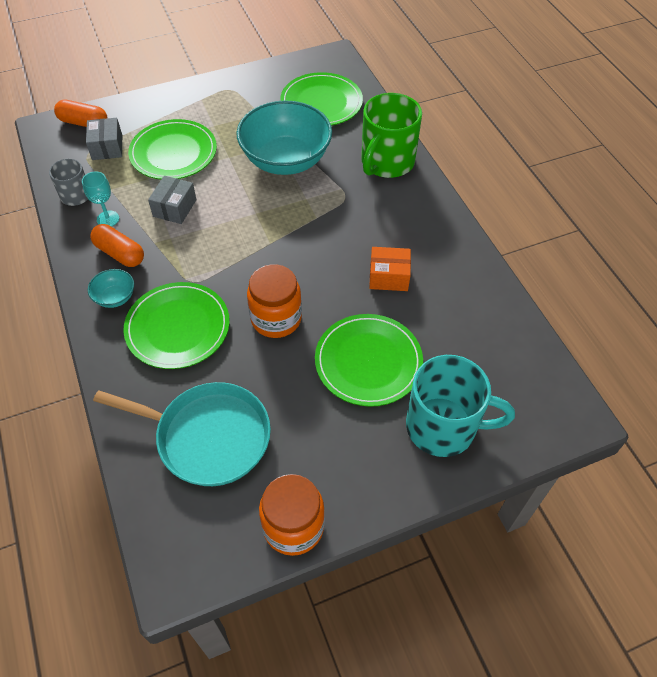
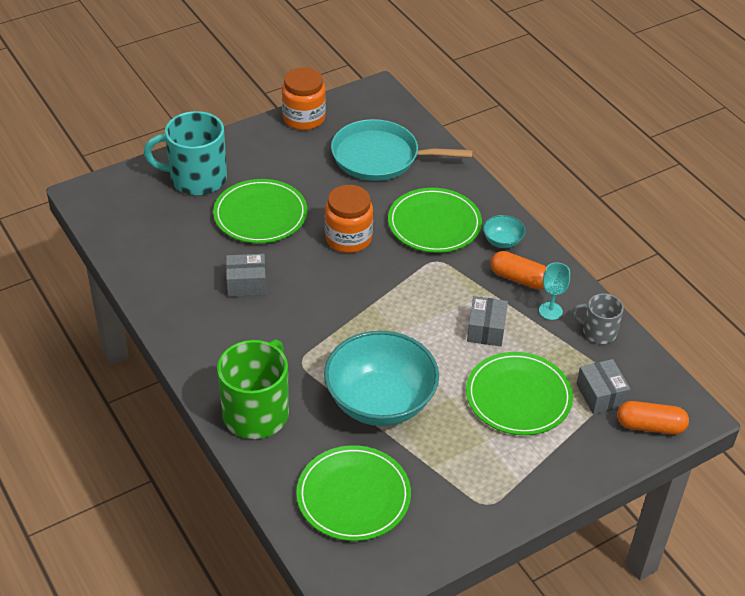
camera: 170 degrees right, 10 degrees down
(389, 277) = (246, 284): orange box -> grey box

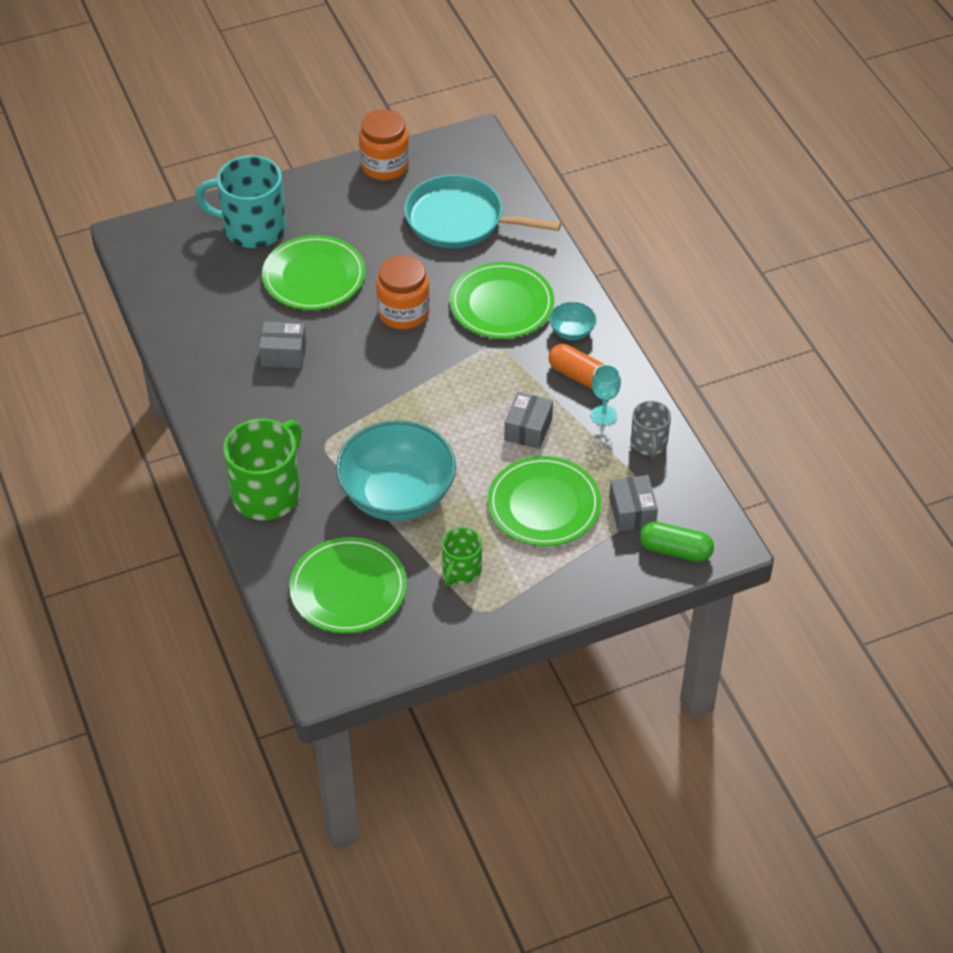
camera: 10 degrees right, 5 degrees up
(457, 466) = (461, 570): none -> green mug
(598, 332) = (649, 443): grey mug -> grey mug turned 120 degrees counterclockwise
(650, 426) = (675, 550): orange capsule -> green capsule

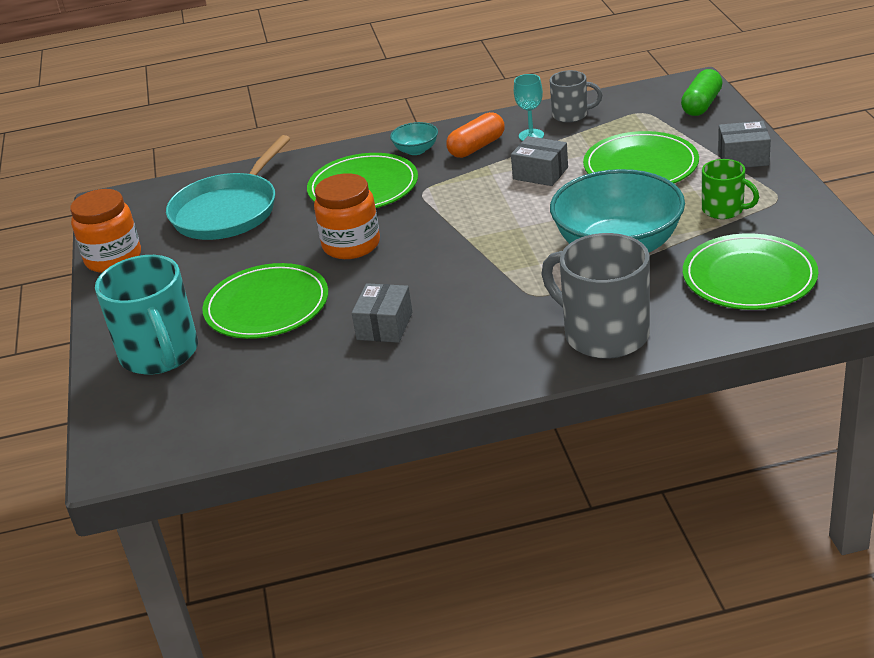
camera: 75 degrees left, 15 degrees down
(252, 228) = (160, 354): turquoise mug -> turquoise mug turned 45 degrees counterclockwise
(268, 493) = (604, 334): green mug -> grey mug
(632, 512) = (654, 123): grey box -> grey box (743, 158)

